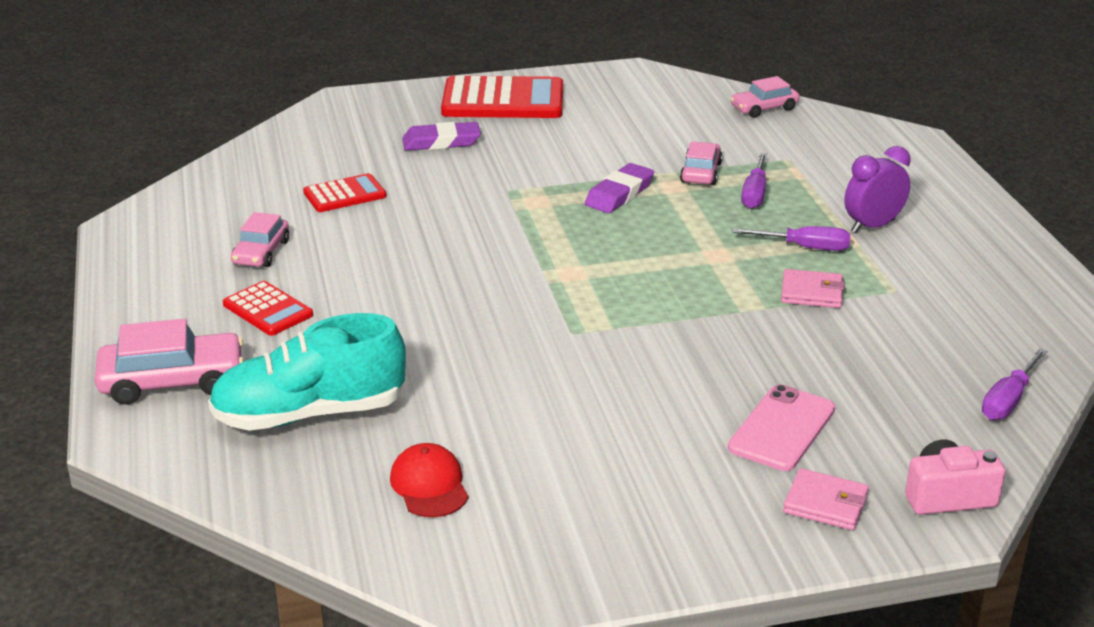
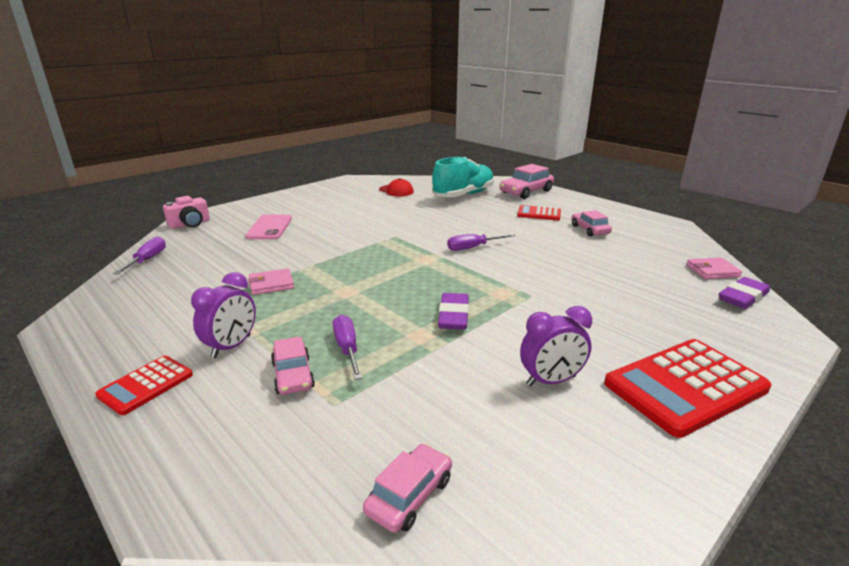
camera: 150 degrees right, 5 degrees down
(345, 194) = (616, 265): red calculator -> red calculator (146, 385)
(441, 142) = (640, 319): purple eraser -> purple eraser (743, 297)
(599, 128) = (551, 381): none -> purple clock
(700, 172) = (409, 356): pink car -> pink car (293, 375)
(806, 247) = (284, 312): purple screwdriver -> purple screwdriver (472, 248)
(825, 503) = (244, 213): pink wallet -> pink wallet (712, 271)

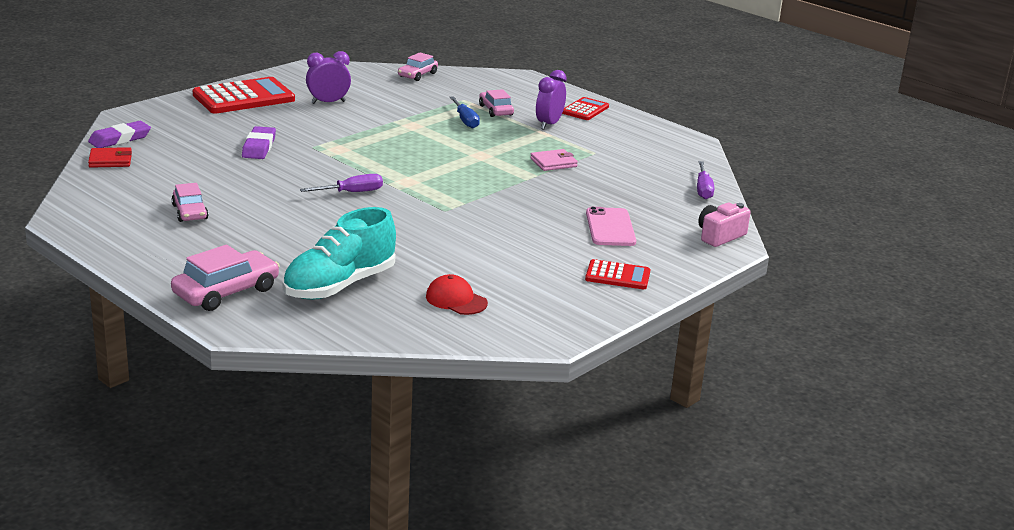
camera: 175 degrees right, 0 degrees up
(347, 348) = (465, 121): purple screwdriver -> blue screwdriver
(454, 315) = (385, 135): purple eraser -> purple eraser (259, 147)
(539, 214) = (238, 241): red calculator -> red calculator (617, 276)
(712, 271) = (110, 160): pink wallet -> red wallet

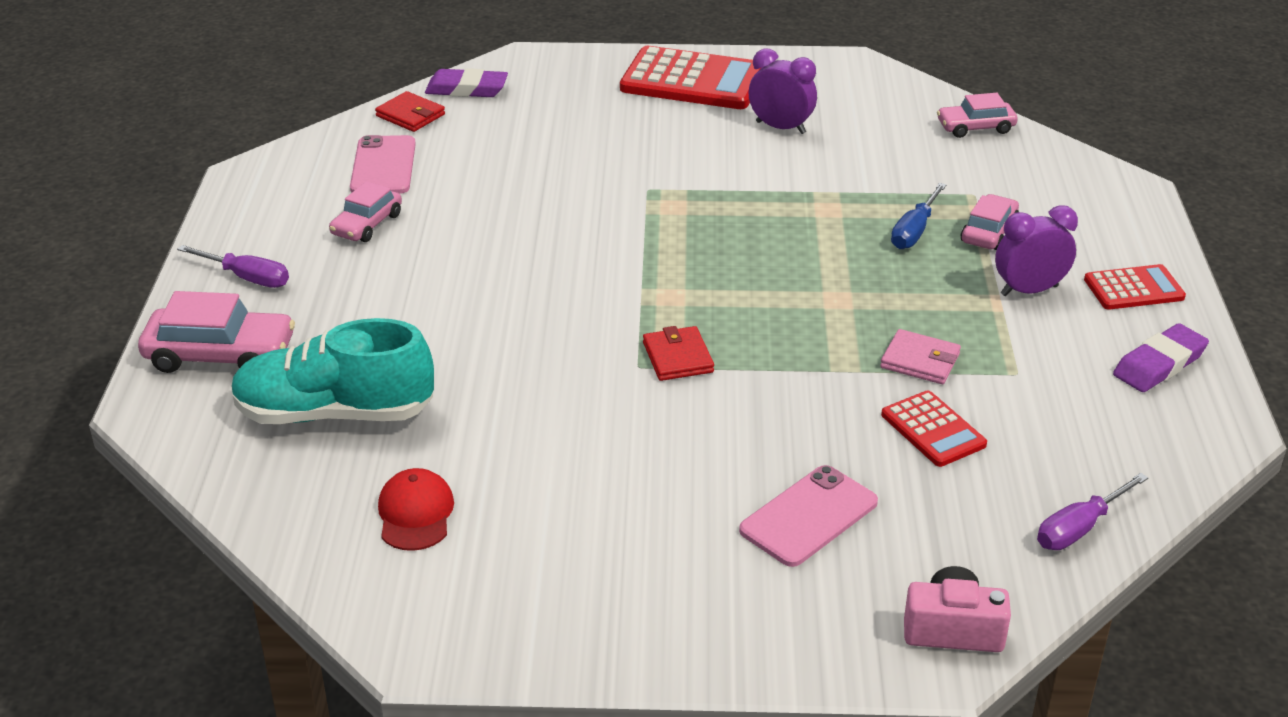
camera: 50 degrees right, 10 degrees up
(144, 186) = (383, 166): none -> pink phone
(259, 147) = (588, 163): purple eraser -> purple eraser (1159, 364)
(352, 192) = (577, 281): purple screwdriver -> purple screwdriver (248, 278)
(455, 200) = (677, 357): none -> red wallet
(617, 276) = (675, 604): red calculator -> red calculator (933, 430)

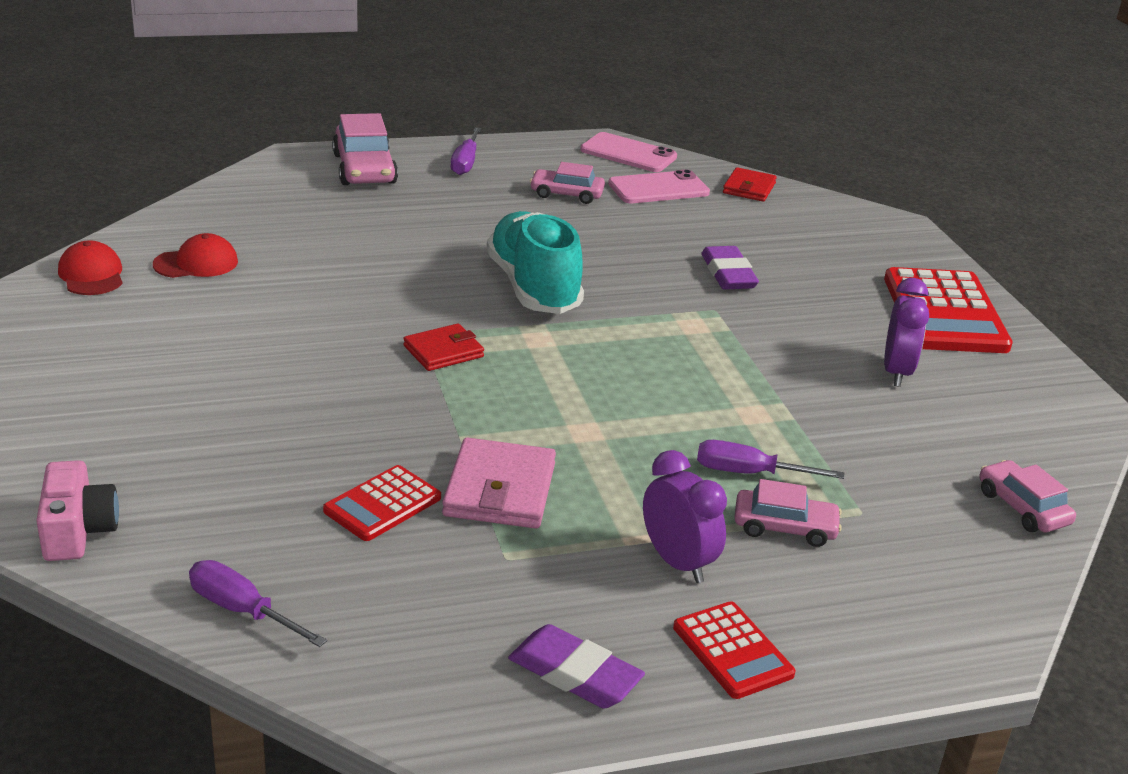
camera: 70 degrees right, 5 degrees down
(335, 413) = (308, 218): turquoise shoe -> turquoise shoe (533, 287)
(409, 606) = (91, 275): none -> red cap
(466, 89) = (816, 205): purple eraser -> purple eraser (728, 274)
(808, 516) = (228, 439): pink phone -> pink phone (628, 153)
(914, 232) = (748, 473): blue screwdriver -> purple screwdriver
(920, 361) = (500, 490): pink wallet -> pink wallet, size x1.53

